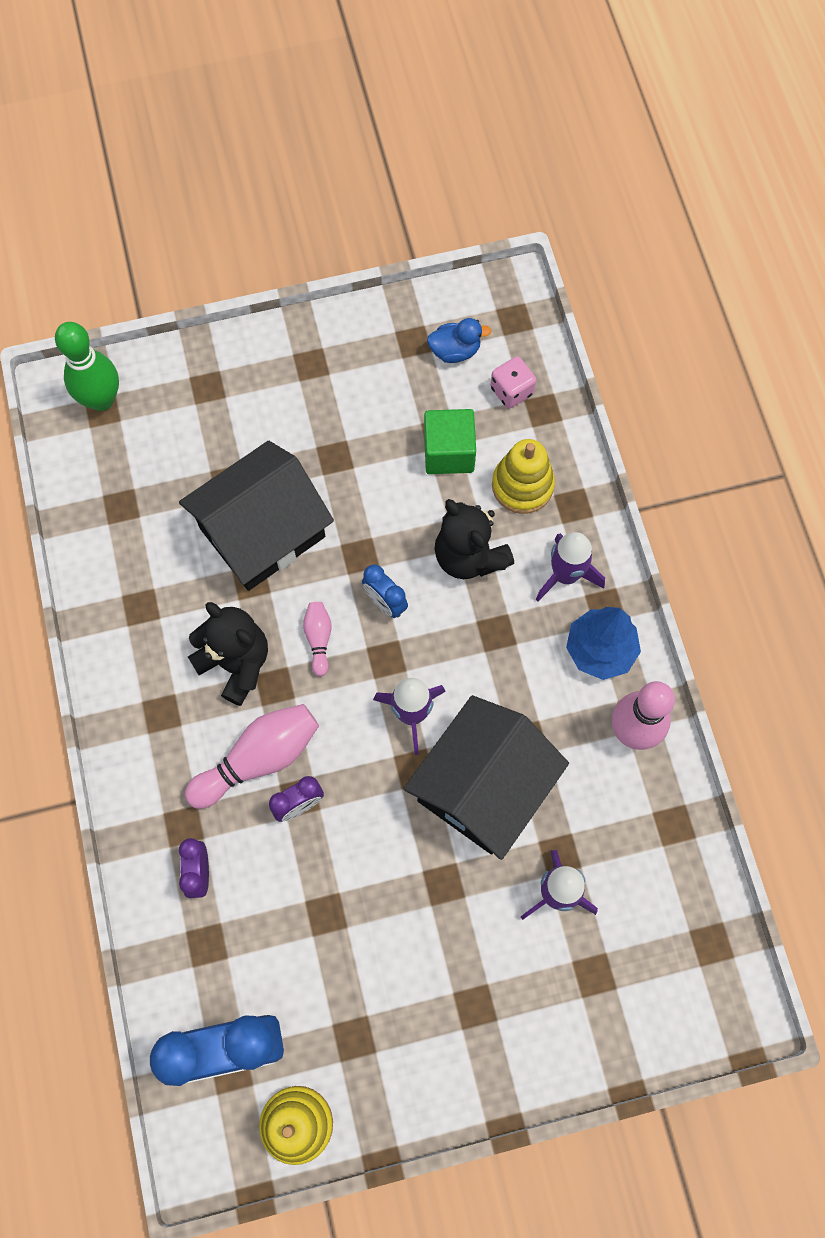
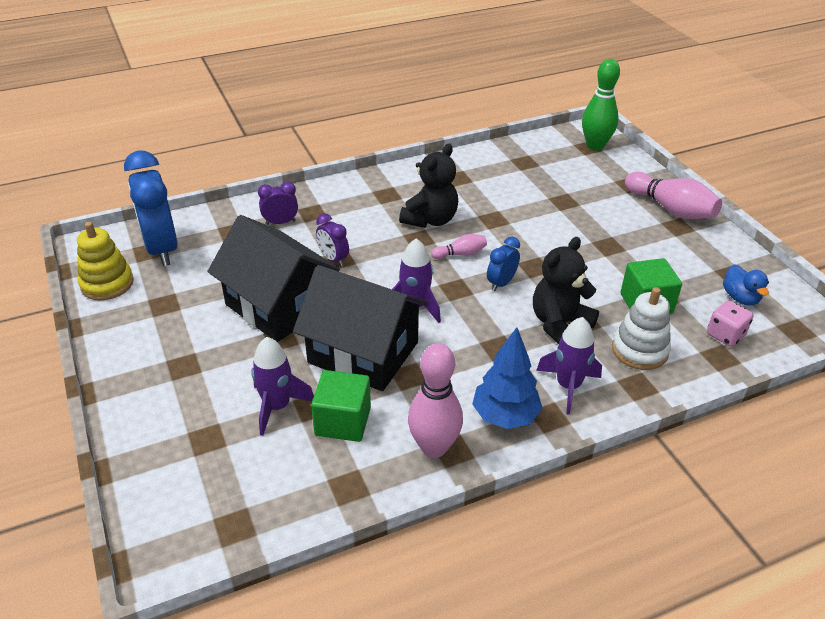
camera: 80 degrees right, 30 degrees down
(259, 759) = (364, 238): pink bowling pin -> pink bowling pin (671, 209)
(262, 532) = (532, 220): black house -> black house (278, 305)
(522, 485) = (639, 350): yellow stacking toy -> white stacking toy
(587, 821) = (343, 421): none -> green cube

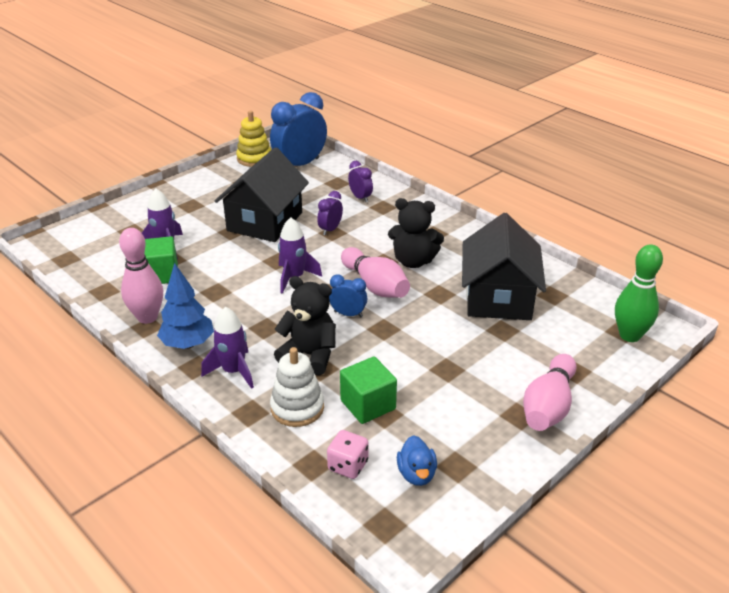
camera: 70 degrees right, 5 degrees down
(363, 352) = (231, 267): black house -> black house (498, 297)
(461, 254) = (375, 286): pink bowling pin -> pink bowling pin, size x1.94
(740, 298) = (416, 474): blue duck -> blue duck turned 60 degrees counterclockwise

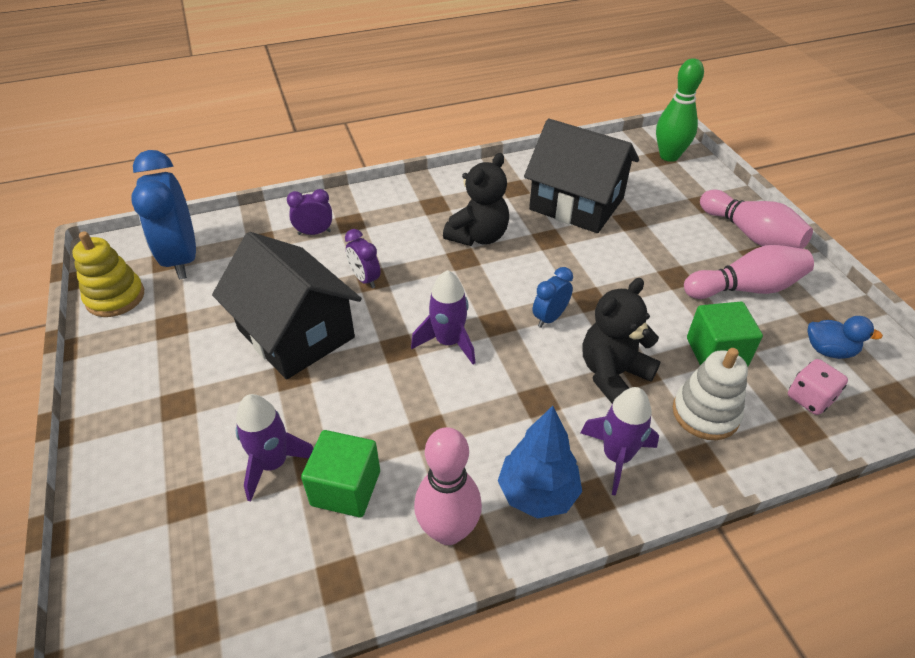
camera: 65 degrees left, 10 degrees up
(375, 286) = (507, 279): pink bowling pin -> pink bowling pin (746, 288)

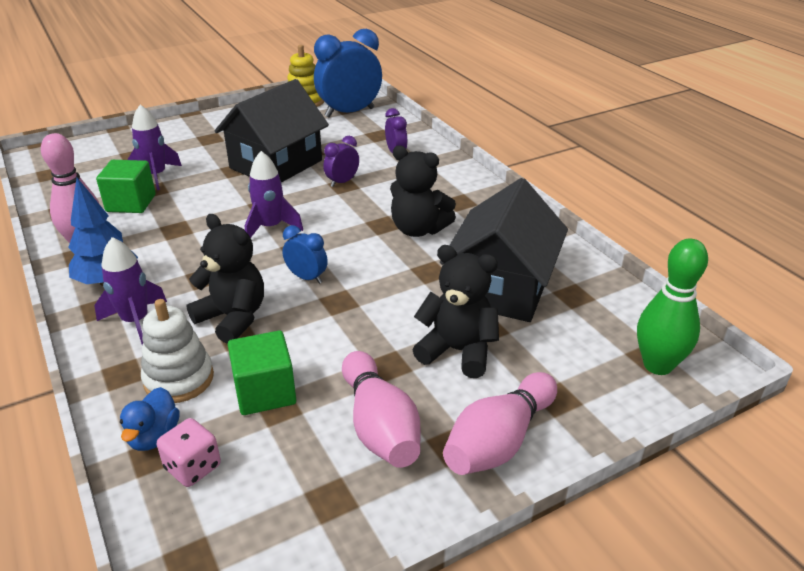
camera: 80 degrees right, 10 degrees down
(658, 238) = (457, 351): none -> black teddy bear
(829, 350) = (272, 499): blue duck -> blue duck (154, 436)

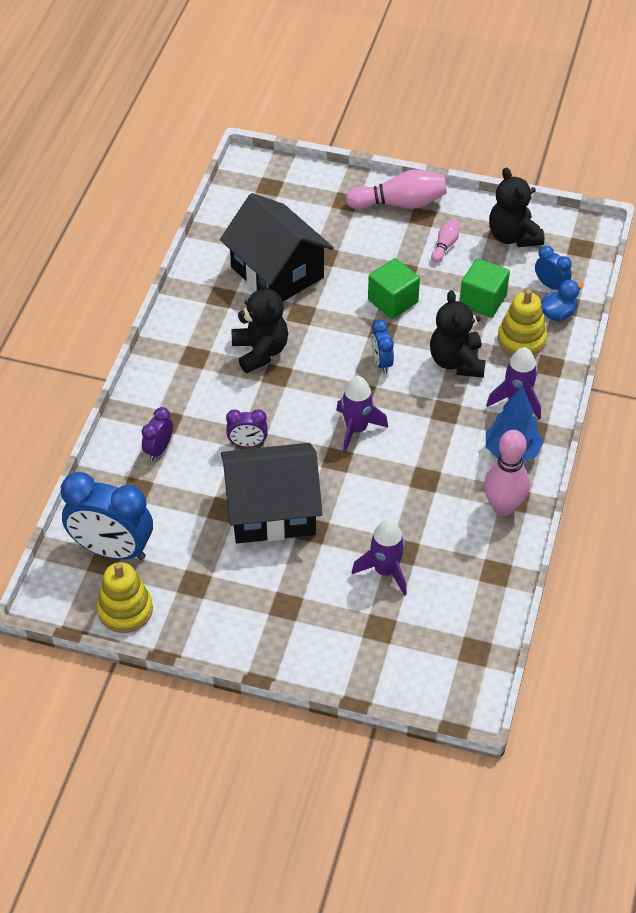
camera: 135 degrees left, 15 degrees up
(131, 203) = (435, 542): green cube -> green cube (393, 301)
(179, 379) = (521, 339): white stacking toy -> yellow stacking toy
(193, 467) = (550, 285): pink dice -> blue clock
(380, 426) = (445, 245): pink bowling pin -> pink bowling pin, size x0.52
(457, 351) = (358, 254): black teddy bear -> black teddy bear (513, 236)
(501, 287) = (277, 272): black house -> black house turned 75 degrees clockwise
(657, 365) = (273, 180): green bowling pin -> none

